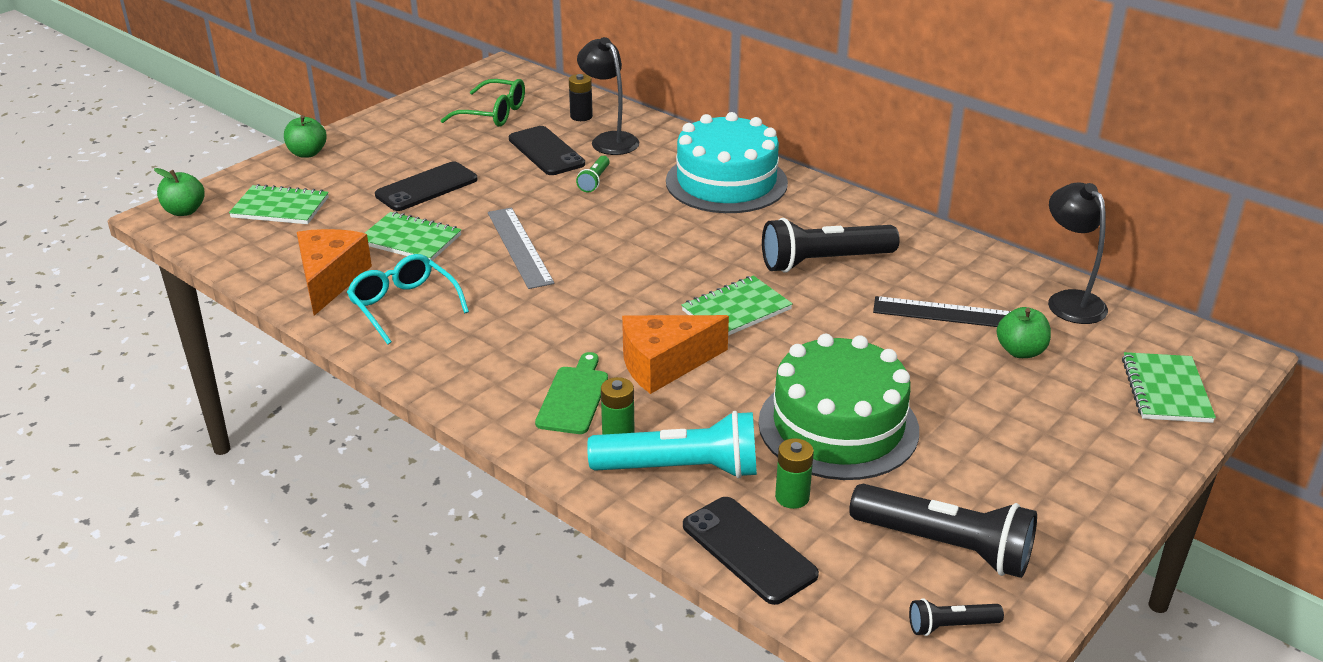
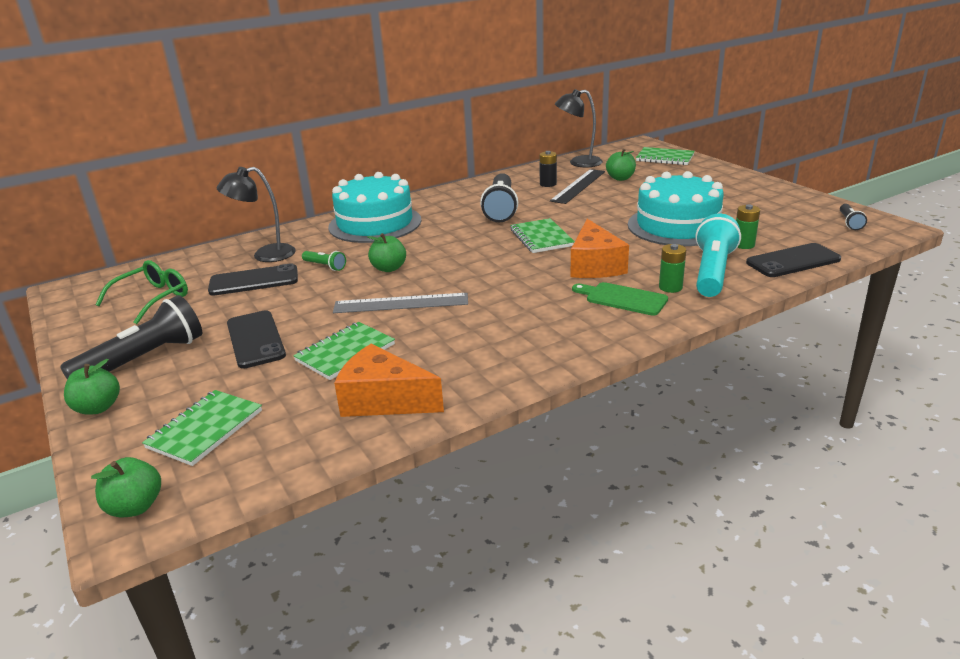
camera: 70 degrees left, 5 degrees down
(403, 305) = (457, 362): turquoise glasses -> none
(581, 116) = (211, 262): black battery -> black battery (548, 184)
(603, 220) = (389, 268): none -> green apple
(838, 426) = (677, 226): green cake -> turquoise cake
(945, 546) = (786, 216): black flashlight -> black flashlight (144, 359)

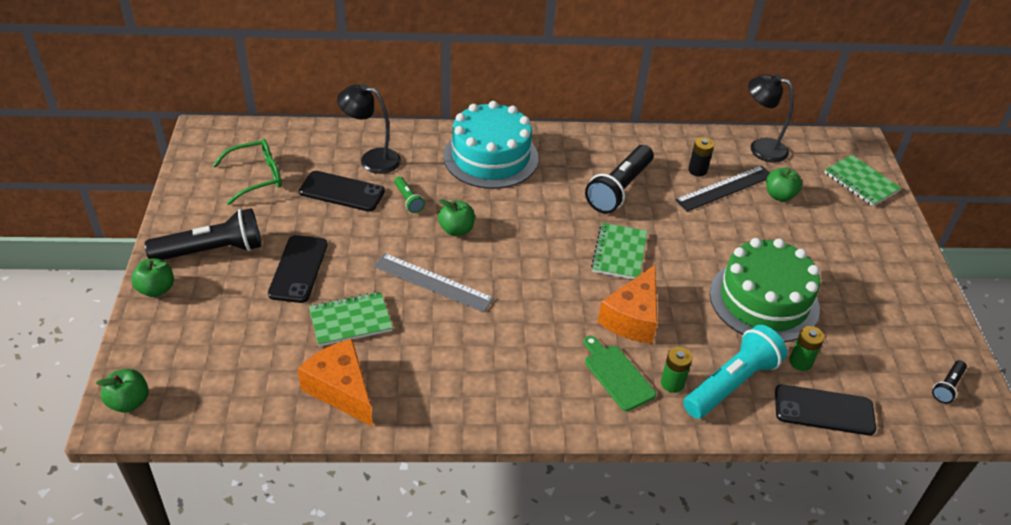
camera: 25 degrees right, 15 degrees up
(205, 429) = (209, 351): green notebook -> none
(677, 226) = (764, 300): turquoise cake -> green cake

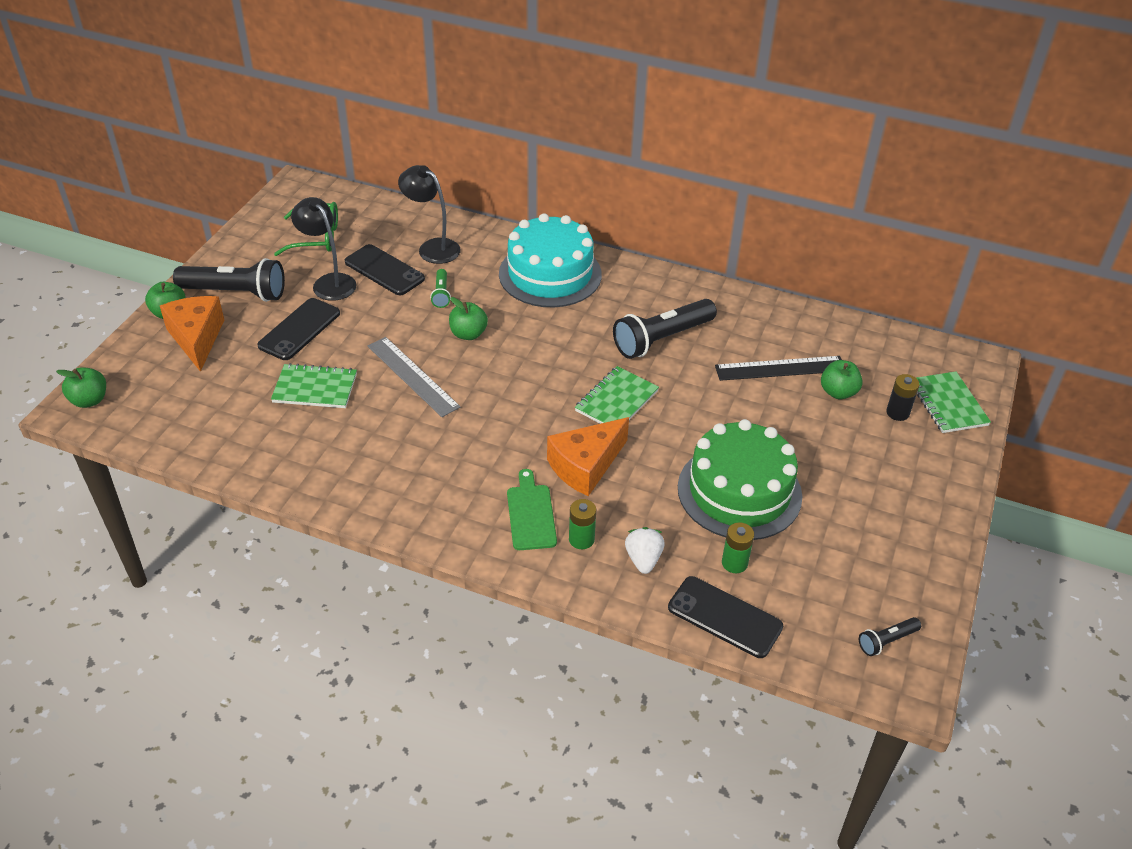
camera: 25 degrees right, 0 degrees up
(341, 389) = (267, 445): orange cheese -> orange cheese (197, 338)
(697, 170) = (762, 342): black battery -> black battery (897, 413)
(731, 383) = (643, 559): turquoise flashlight -> white strawberry
(760, 148) = (853, 338): black lamp -> black lamp (329, 282)

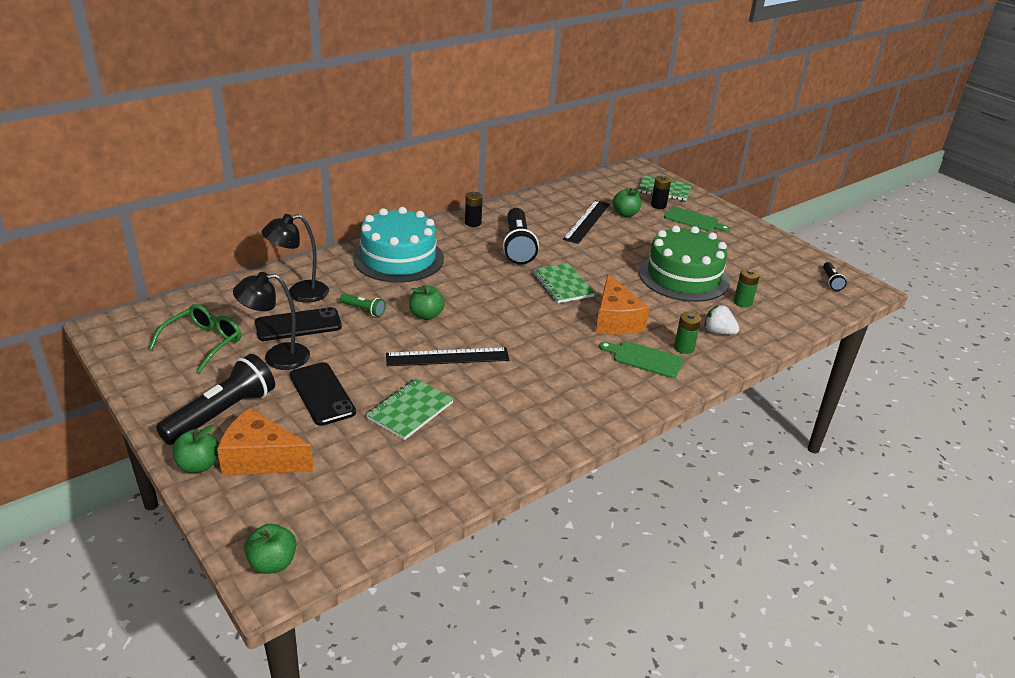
camera: 60 degrees left, 10 degrees down
(412, 376) = (447, 357): grey ruler -> black ruler
(674, 289) = (473, 223): none -> black battery
(725, 617) = (785, 323): black phone -> none
(897, 457) = (693, 220): none -> green cutting board

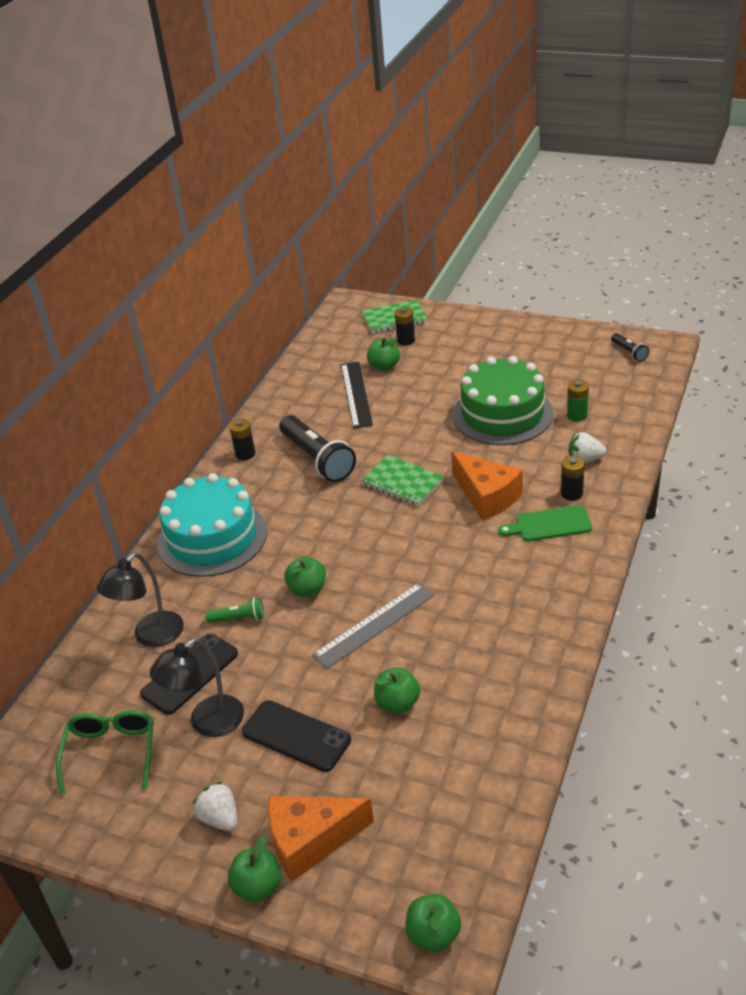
camera: 25 degrees left, 5 degrees up
(222, 414) = (220, 818): black flashlight -> white strawberry
(410, 411) = (398, 703): green notebook -> green apple
(447, 357) = (374, 625): black ruler -> grey ruler
(684, 348) = (571, 493): green battery -> black battery
(693, 220) = (453, 342): green cutting board -> none

